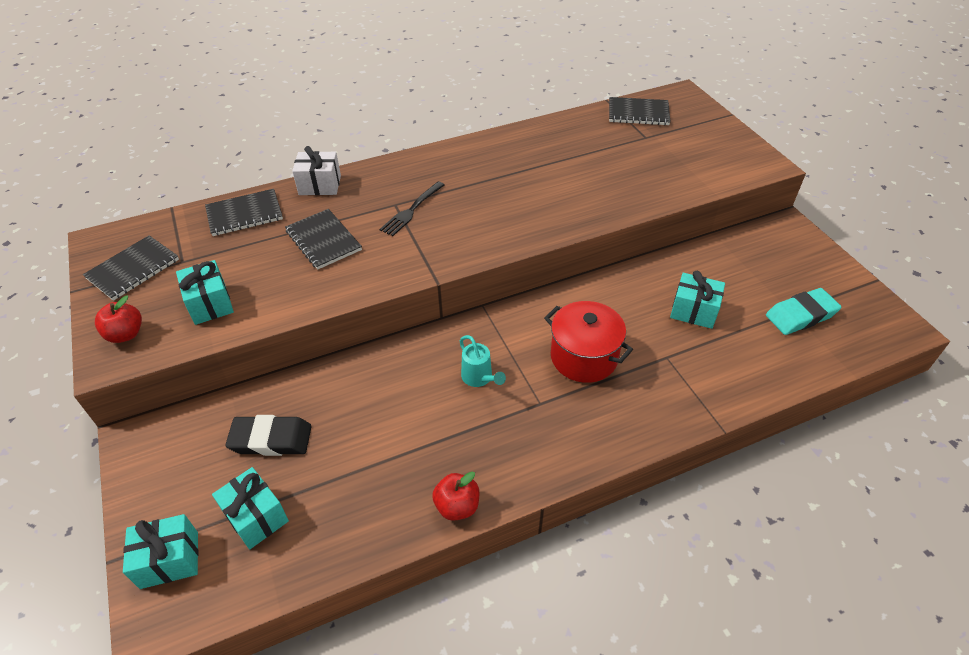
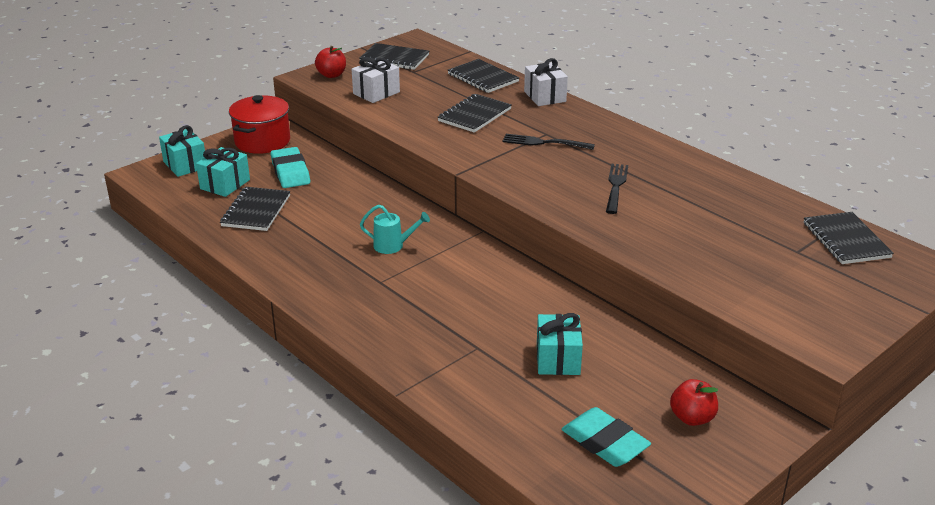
camera: 70 degrees right, 15 degrees down
(210, 304) = (376, 93): turquoise gift -> white gift
(271, 439) = (290, 172): black eraser -> turquoise eraser
(342, 492) = (256, 211): none -> black notebook
(457, 506) = (260, 261): red apple -> red apple (692, 418)
(479, 378) = (393, 246): turquoise watering can -> turquoise watering can turned 120 degrees counterclockwise
(513, 191) = (616, 186): none -> black fork
(584, 357) = (449, 297): red pot -> red pot (262, 141)

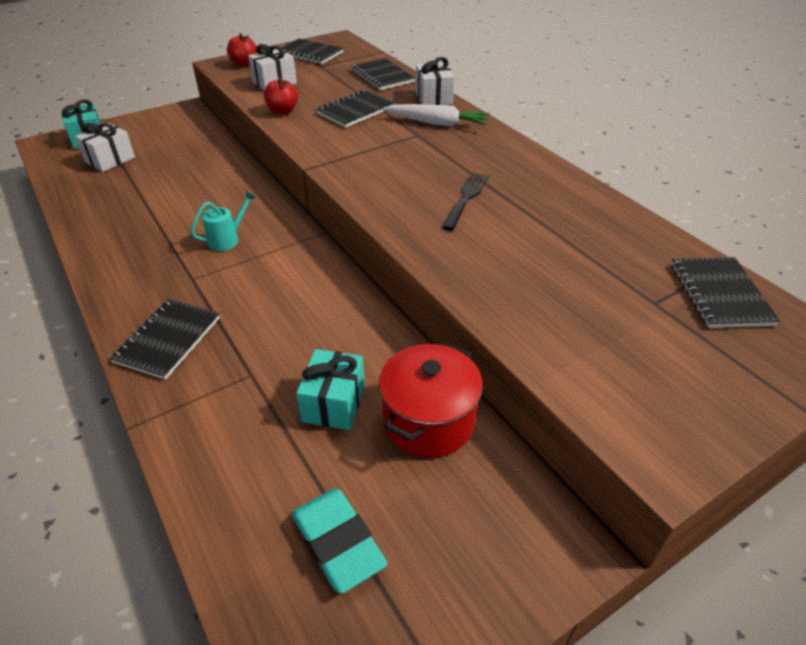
camera: 10 degrees right, 10 degrees up
(225, 184) = (110, 160): turquoise gift -> white gift
(256, 211) = (120, 188): black notebook -> black notebook (168, 340)
(262, 141) = (169, 122): red pot -> red pot (428, 421)
(290, 172) = (176, 153): turquoise eraser -> none
(393, 246) = (228, 239): turquoise watering can -> turquoise watering can turned 60 degrees counterclockwise
(544, 143) = (411, 144): black fork -> none
(559, 121) = (437, 123): none -> white carrot
(692, 418) = (464, 519): red apple -> red apple (282, 111)

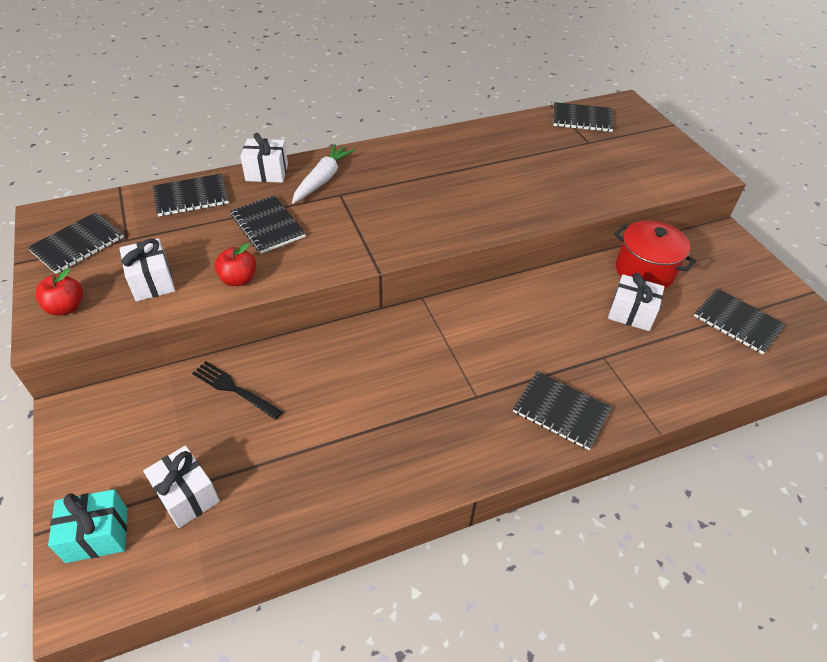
camera: 80 degrees left, 5 degrees up
(228, 239) = (416, 368): turquoise watering can -> none
(334, 403) = (631, 313): turquoise gift -> white gift
(338, 542) = (737, 322): turquoise eraser -> black notebook
(466, 198) = (457, 188): black fork -> black fork (234, 389)

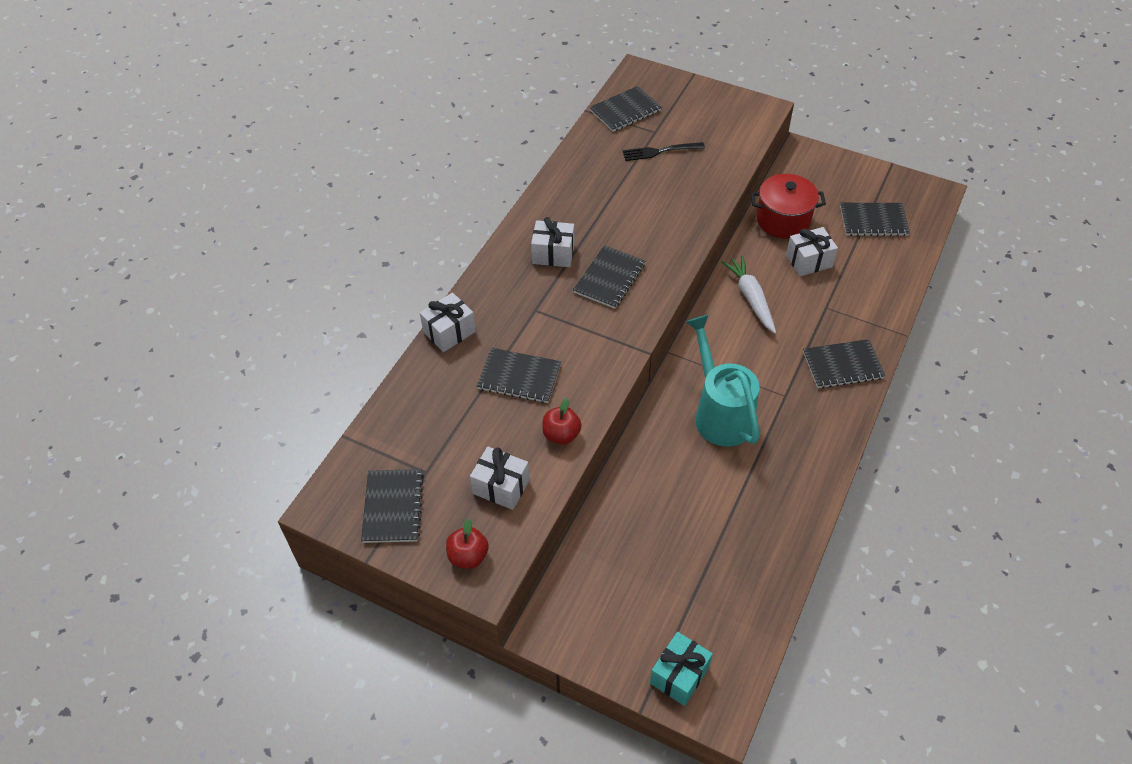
camera: 40 degrees left, 5 degrees up
(187, 496) = (699, 606): white gift -> white gift (553, 254)
(191, 197) = (420, 399): black notebook -> black notebook (609, 278)
(234, 389) = (632, 519): black fork -> black fork (660, 151)
(322, 180) = (503, 306): white carrot -> white carrot (751, 298)
(403, 368) = (720, 413): none -> turquoise watering can

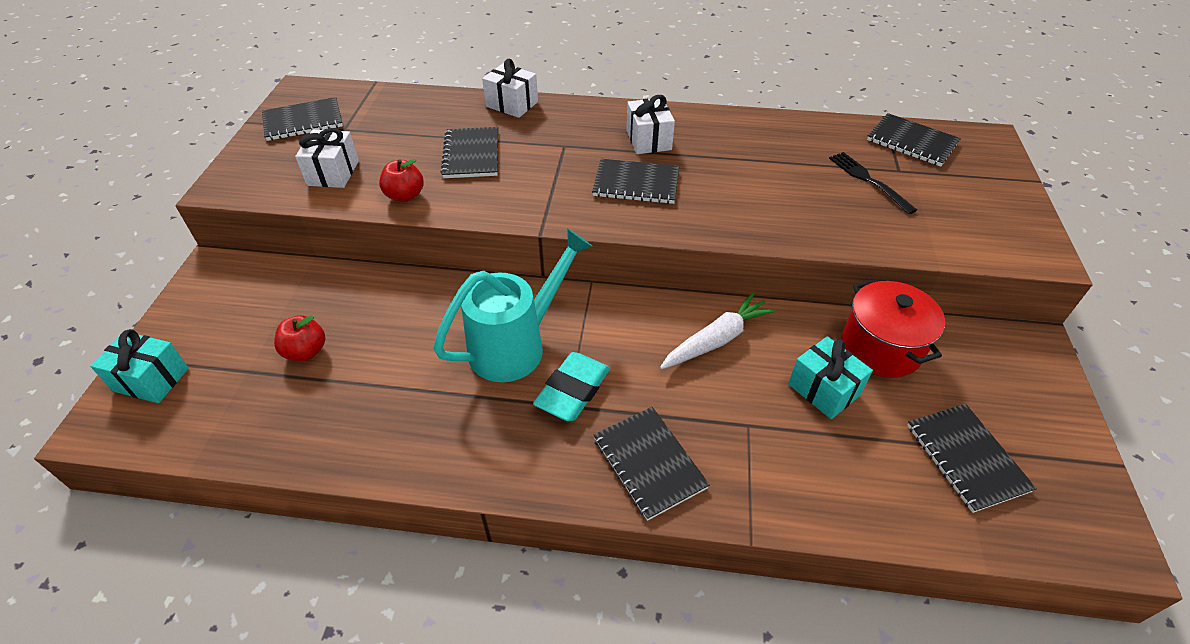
camera: 70 degrees right, 5 degrees down
(468, 556) = (251, 172): red apple -> red apple (306, 351)
(773, 390) = (573, 390): none -> turquoise eraser
(808, 261) = (823, 389): white gift -> turquoise gift

